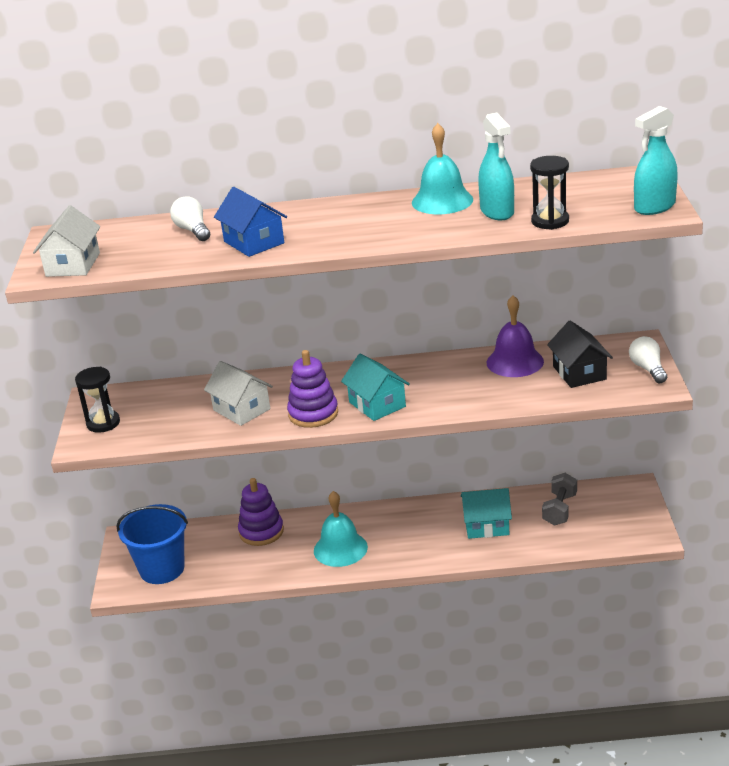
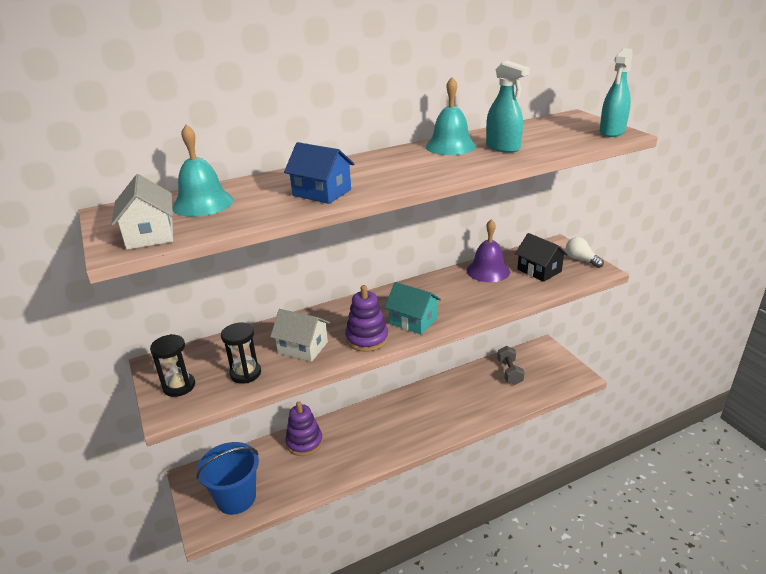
camera: 25 degrees left, 0 degrees up
(193, 230) = (253, 191): white light bulb -> none
(340, 548) = (375, 440): turquoise bell -> turquoise bell (203, 203)
(486, 526) = (469, 396): turquoise house -> none
(550, 221) = (551, 148): black hourglass -> black hourglass (245, 373)

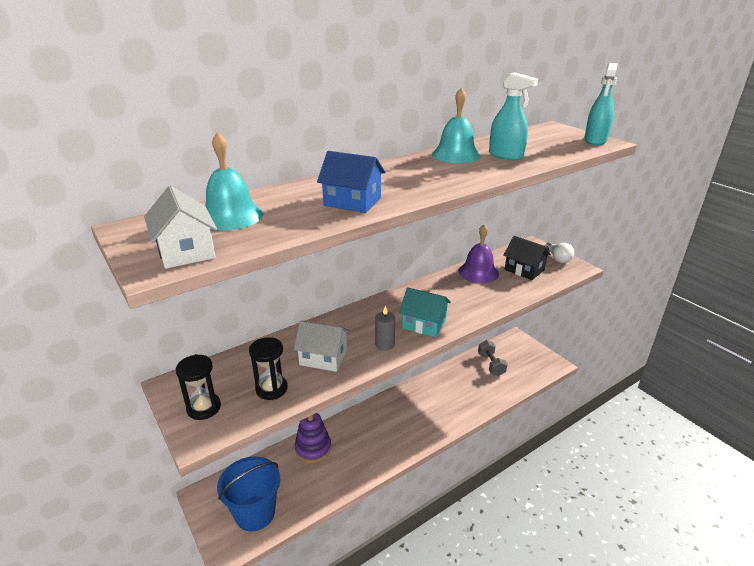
camera: 10 degrees left, 0 degrees up
(367, 338) = (384, 344): purple stacking toy -> grey candle
(581, 260) = (558, 258): white light bulb -> white light bulb turned 150 degrees counterclockwise

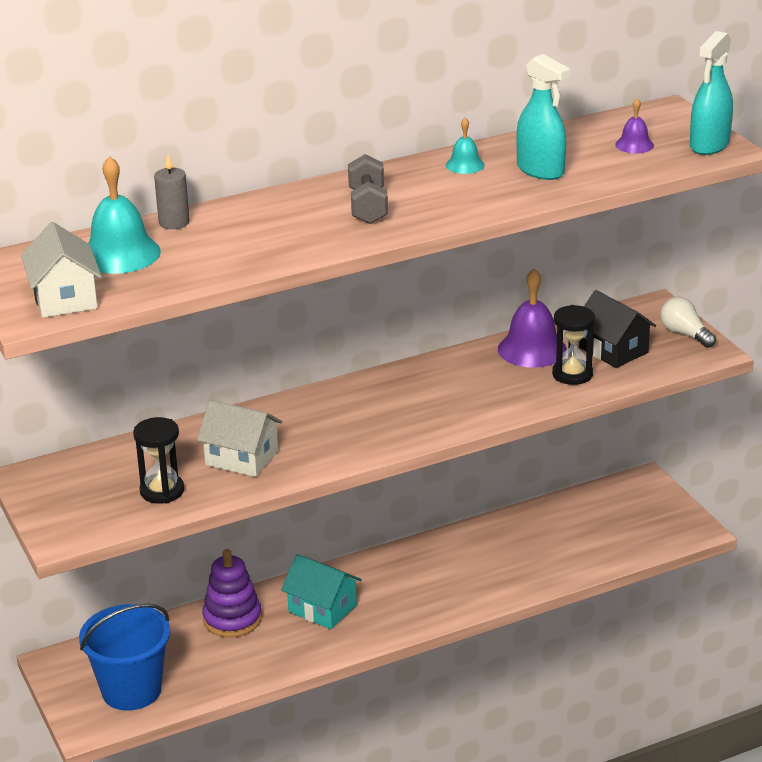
camera: 10 degrees right, 0 degrees up
(204, 408) = (70, 506): black hourglass -> black hourglass (572, 374)
(352, 202) = (279, 241): blue house -> none
(384, 344) = (336, 447): grey candle -> grey candle (174, 222)
(424, 324) = (406, 424): turquoise house -> turquoise house (322, 608)
(455, 155) = (465, 165): turquoise bell -> turquoise bell, size x0.52
(491, 364) = (576, 522): grey dumbbell -> grey dumbbell (368, 207)
(551, 142) = (634, 145): none -> purple bell
(558, 258) = (685, 334): white light bulb -> white light bulb turned 150 degrees clockwise

